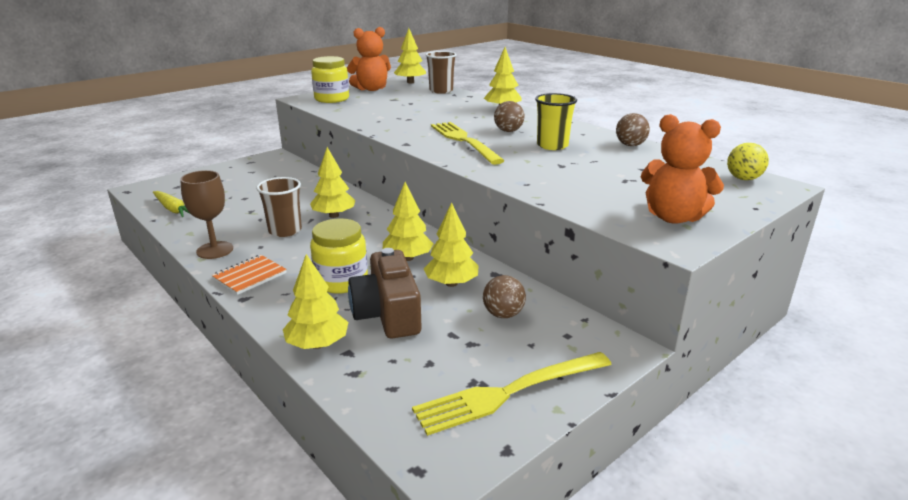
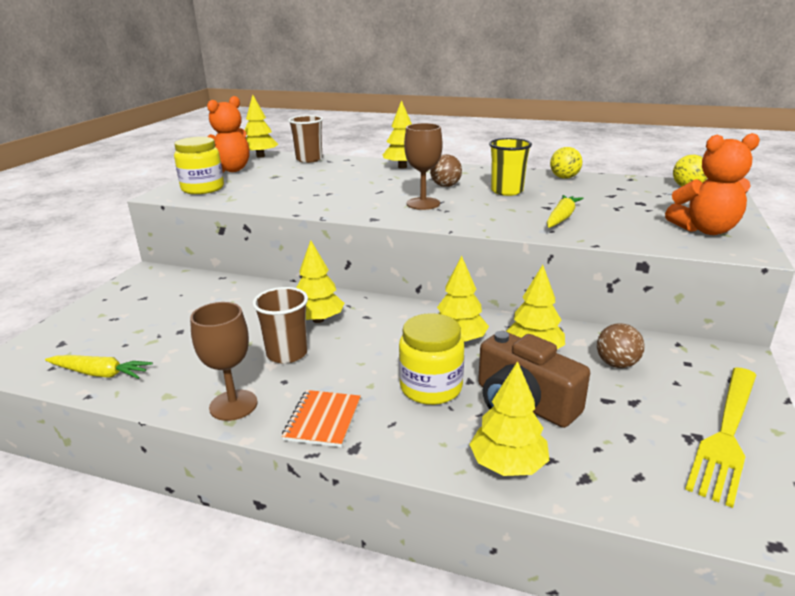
camera: 30 degrees left, 0 degrees up
(463, 141) = (423, 203): yellow fork -> brown goblet
(556, 176) = (562, 218): none -> yellow carrot
(630, 145) = (564, 178): brown ball -> yellow ball

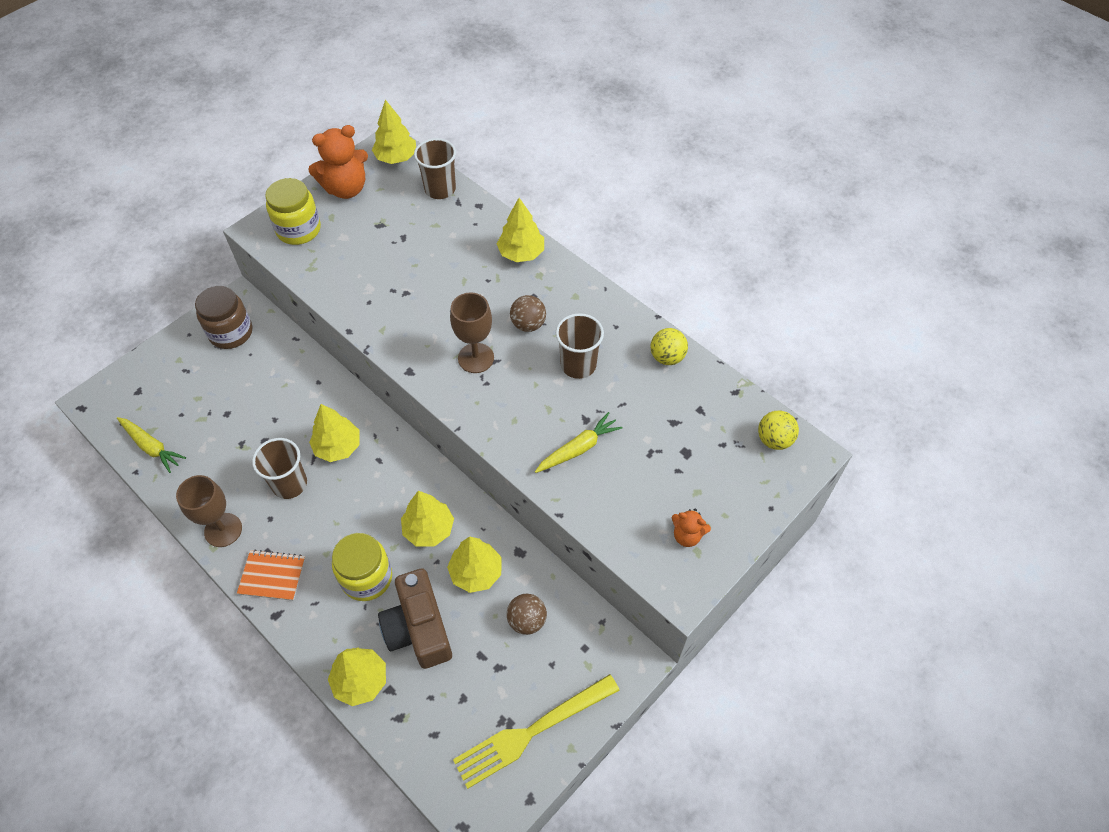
camera: 25 degrees right, 30 degrees up
(151, 288) = (231, 332): none -> brown jar
(323, 420) = (272, 576): orange notebook -> orange notebook turned 60 degrees clockwise
(507, 191) = (578, 365): yellow cup -> brown cup
(705, 230) = (687, 535): orange teddy bear -> orange teddy bear, size x0.52

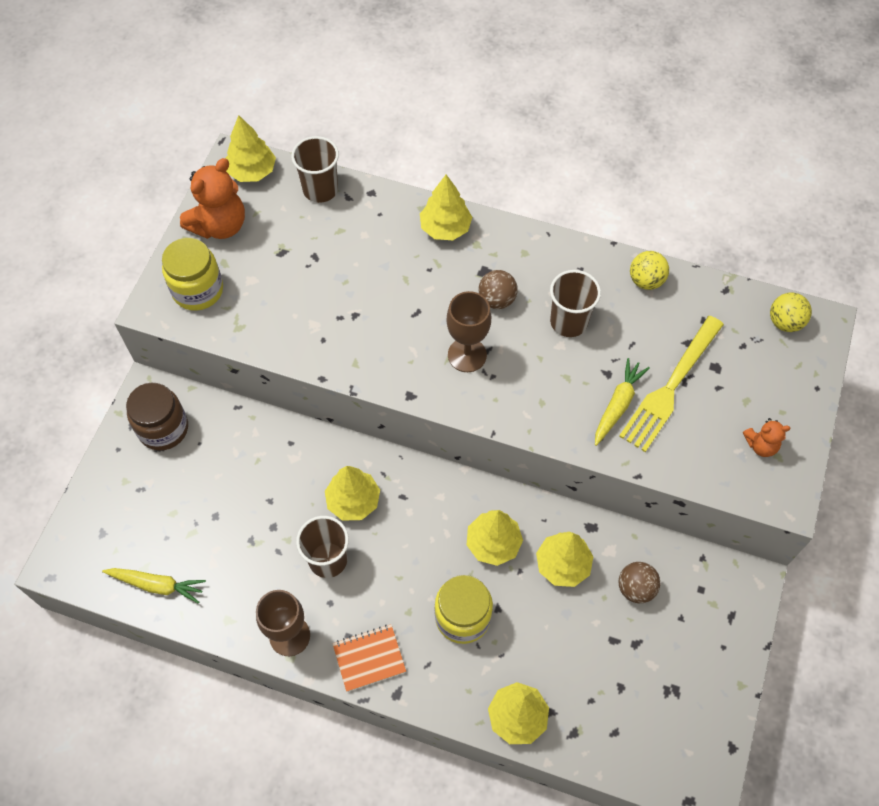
camera: 25 degrees left, 5 degrees up
(418, 628) = (541, 642): brown camera -> none
(531, 732) = (699, 688): yellow fork -> yellow fork (670, 387)

